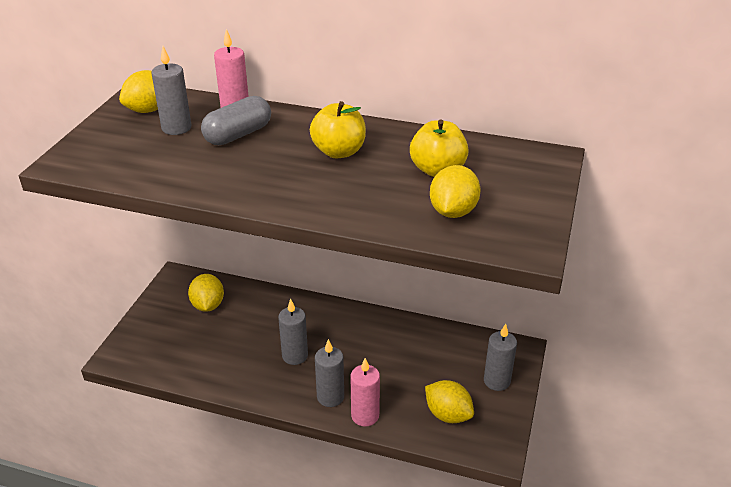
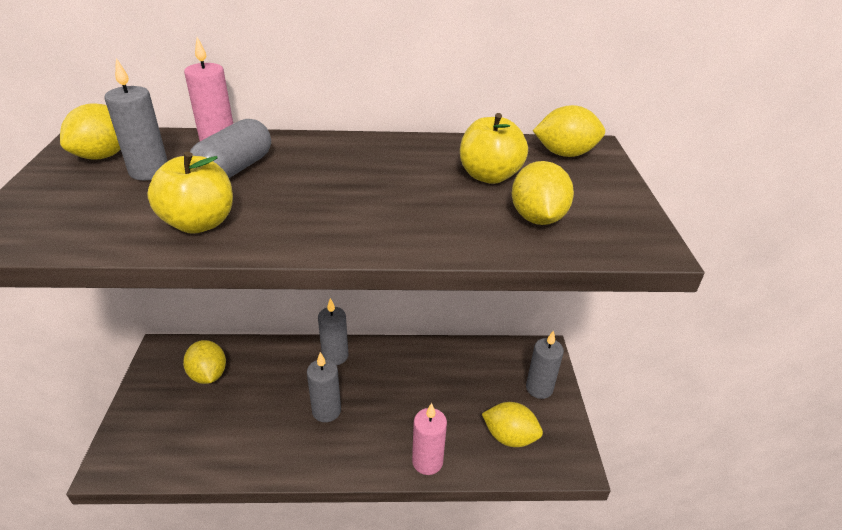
camera: 20 degrees left, 0 degrees up
(330, 397) = (382, 449): grey candle -> grey candle (335, 356)
(339, 152) = (367, 172): yellow apple -> yellow apple (199, 223)
(520, 160) = (565, 154): none -> yellow lemon

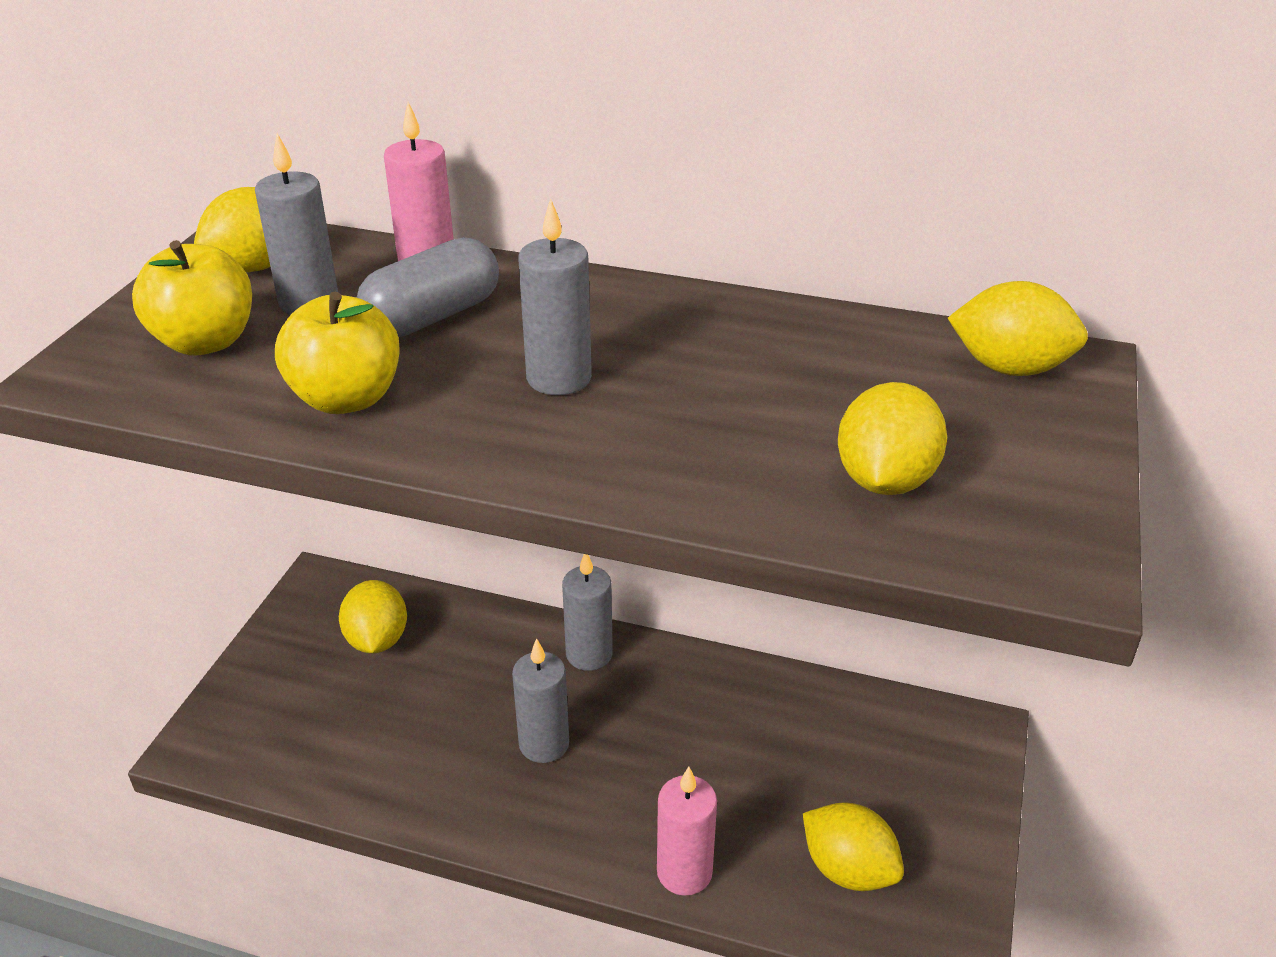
camera: 20 degrees right, 0 degrees up
(489, 176) = (842, 390): yellow apple -> yellow apple (205, 342)
(539, 388) = (939, 797): grey candle -> grey candle (559, 378)

